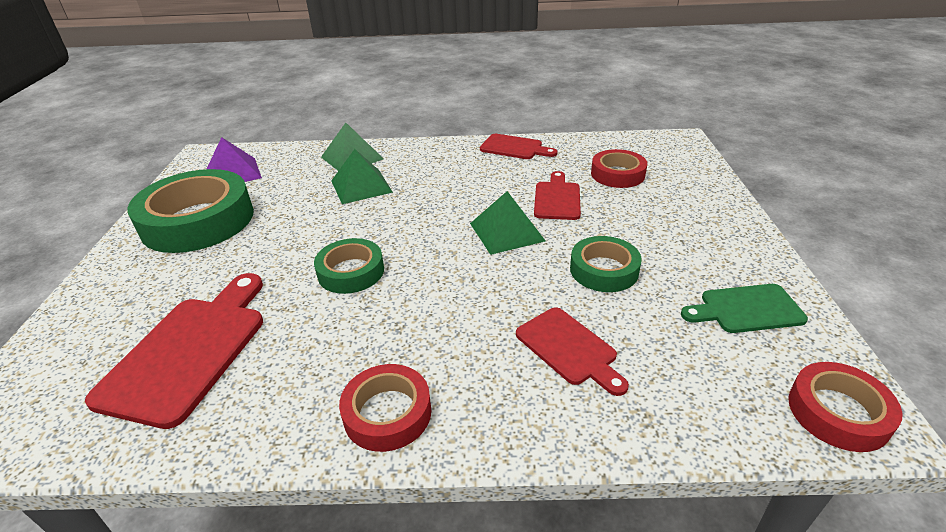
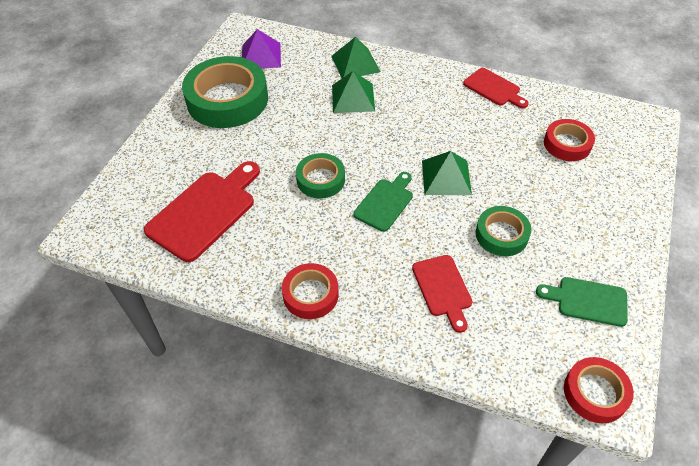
camera: 20 degrees right, 15 degrees up
(445, 274) = (385, 202): none -> green cutting board
(557, 199) = (501, 156): red cutting board -> none

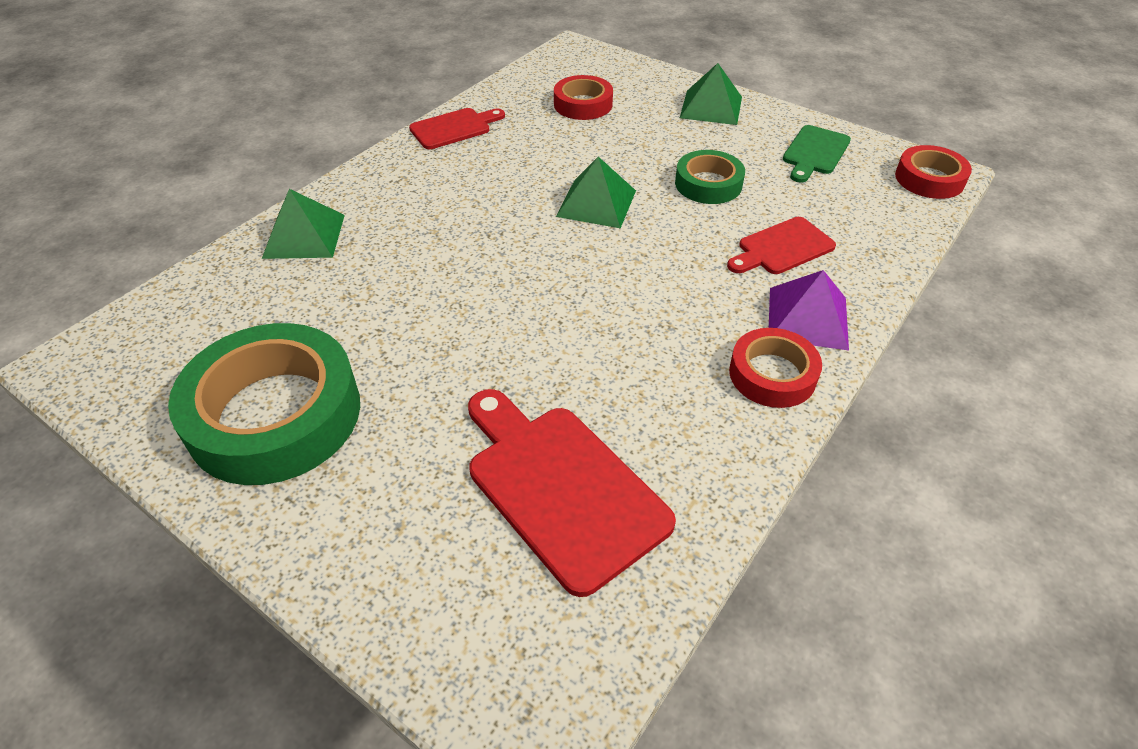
camera: 75 degrees left, 5 degrees down
(261, 56) = (184, 347): purple pyramid -> purple pyramid (808, 318)
(320, 180) = (547, 323): green tape -> none
(353, 98) = (384, 254): green pyramid -> green pyramid (711, 107)
(385, 202) = (621, 266): green cutting board -> none
(443, 289) = (782, 248): red cutting board -> red cutting board turned 150 degrees clockwise

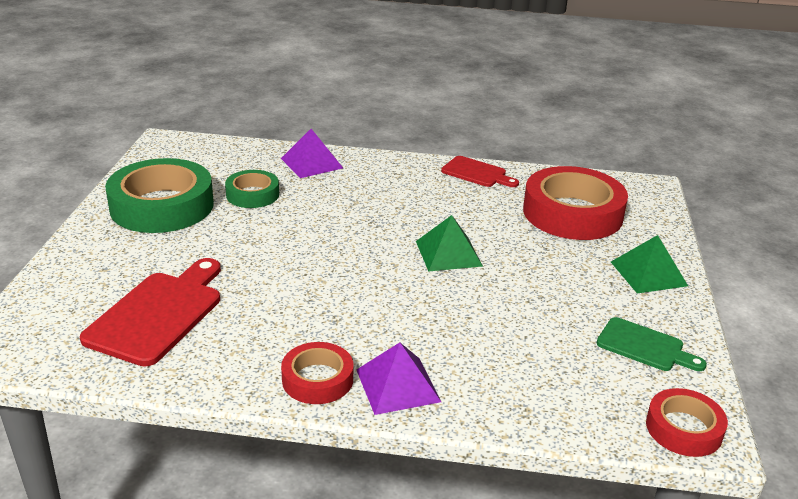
camera: 60 degrees right, 15 degrees down
(304, 236) = (311, 163): green pyramid -> purple pyramid
(583, 104) = (572, 213): red tape -> red tape, size x1.87
(708, 184) = (528, 298): green tape -> green tape (252, 194)
(782, 248) = (478, 354): red cutting board -> none
(815, 152) = (644, 346): green cutting board -> green cutting board turned 150 degrees counterclockwise

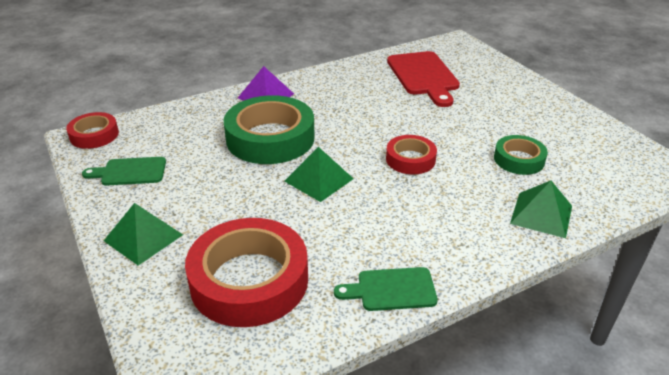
camera: 145 degrees right, 5 degrees up
(162, 206) = (548, 123): green tape -> green tape (270, 138)
(311, 163) = (541, 214): purple pyramid -> green pyramid
(317, 379) = (307, 83): red tape -> red tape (410, 159)
(477, 173) = (391, 290): red cutting board -> green cutting board

